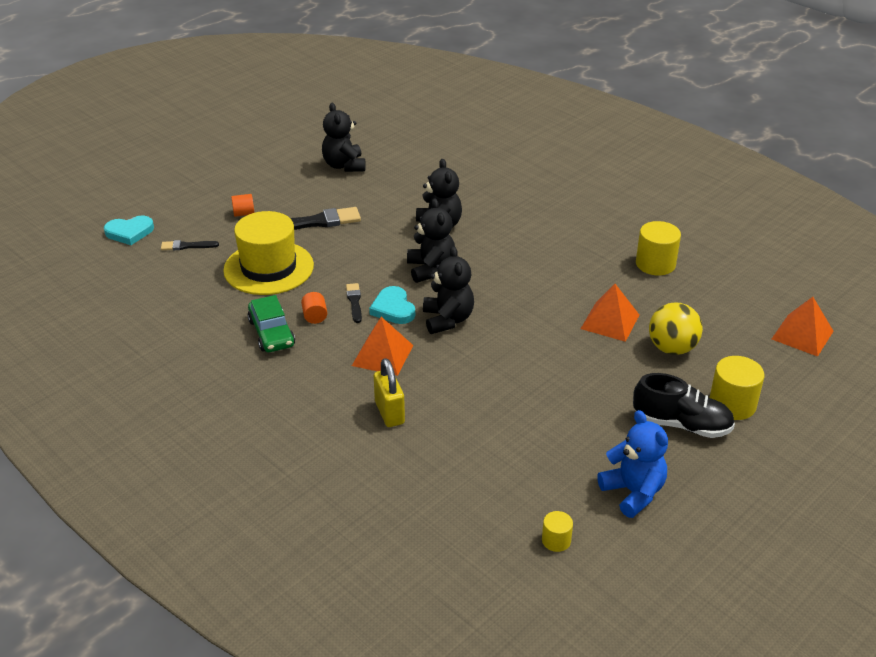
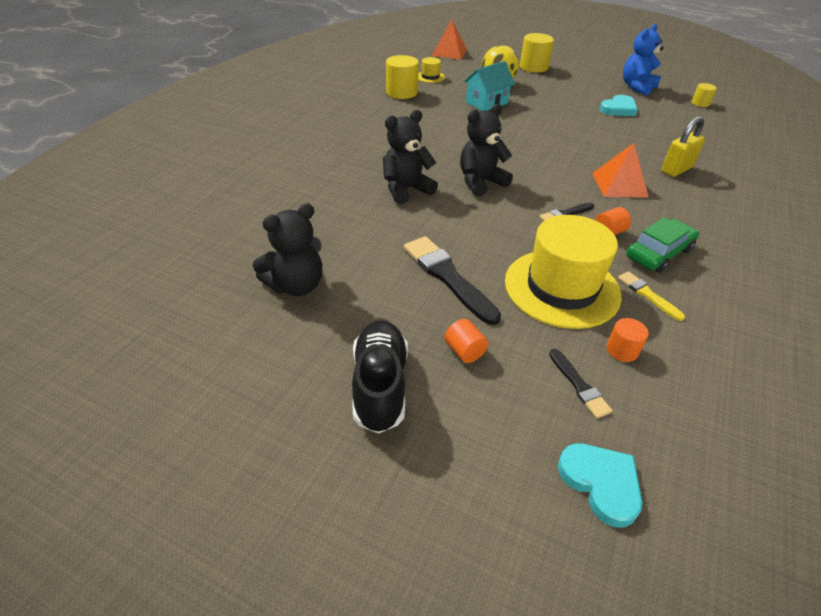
camera: 110 degrees left, 5 degrees up
(197, 272) = (622, 350): none -> orange cylinder
(233, 305) = (647, 294): none -> yellow brush
(393, 308) = (555, 191): turquoise heart -> turquoise heart (618, 109)
(447, 320) = (544, 163): black teddy bear -> none
(610, 321) = (486, 103): orange pyramid -> turquoise house
(681, 425) = (566, 78): black shoe -> black shoe (380, 385)
(703, 296) = (430, 77): none -> yellow hat

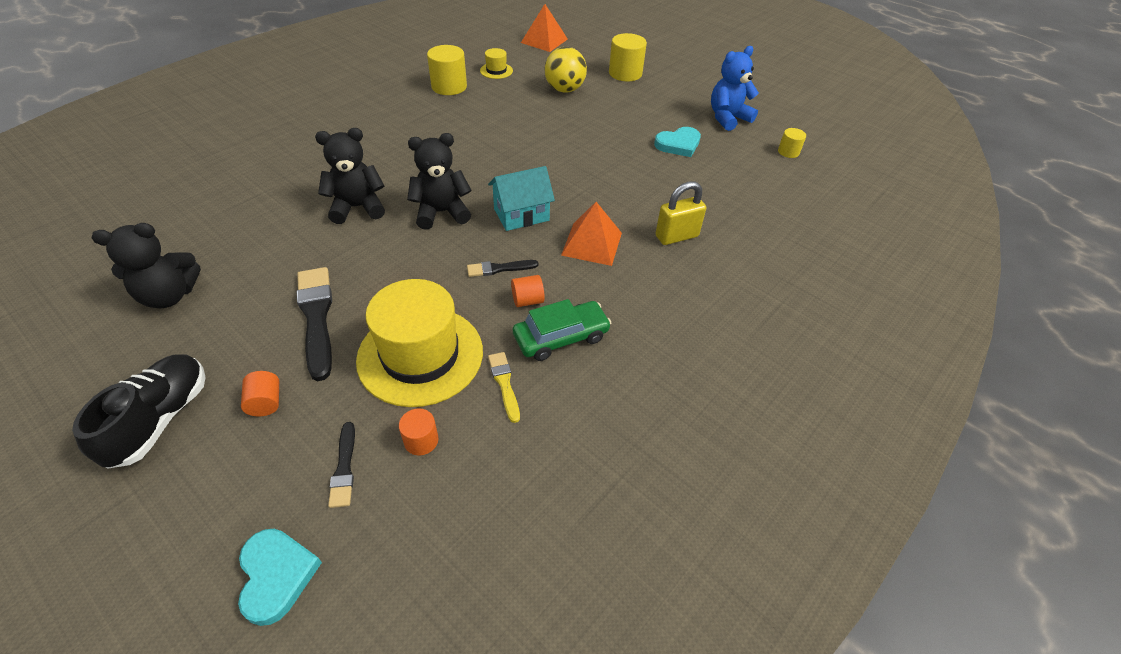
camera: 15 degrees right, 5 degrees up
(486, 103) = (531, 113): turquoise house -> turquoise house (521, 215)

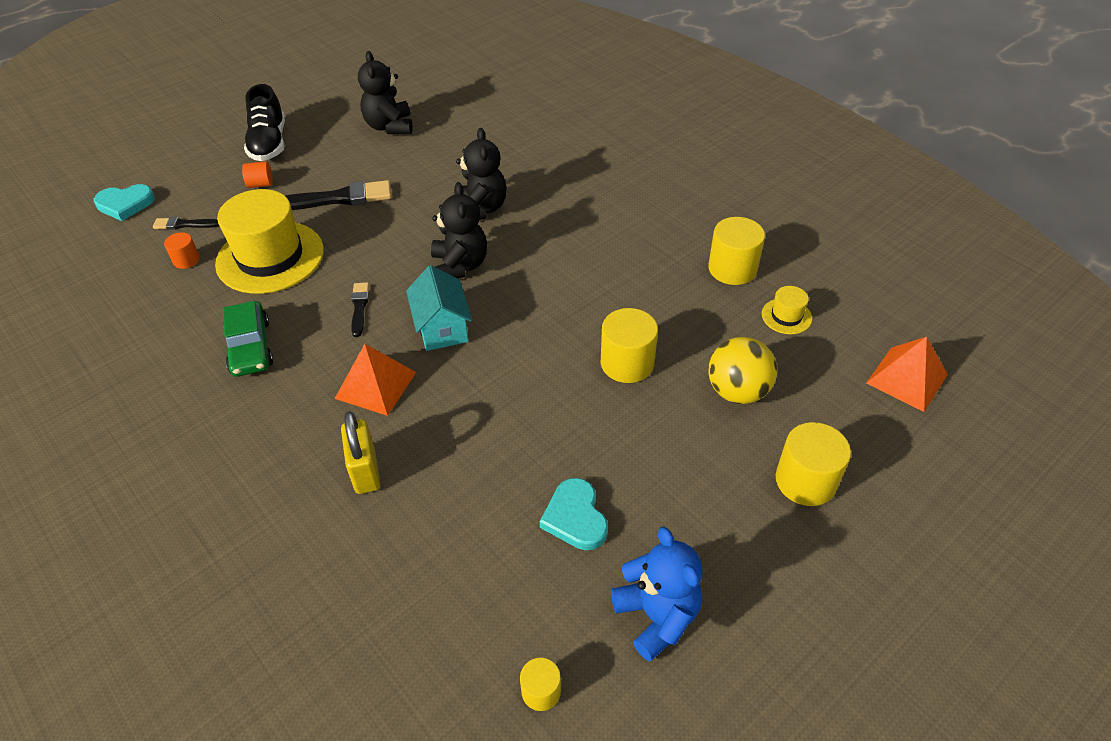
camera: 100 degrees right, 0 degrees up
(160, 419) = (269, 143): black shoe -> black shoe turned 60 degrees clockwise
(504, 384) = (215, 306): yellow brush -> none
(527, 300) = (307, 326): orange cylinder -> none
(547, 127) = (627, 363): none -> yellow cylinder

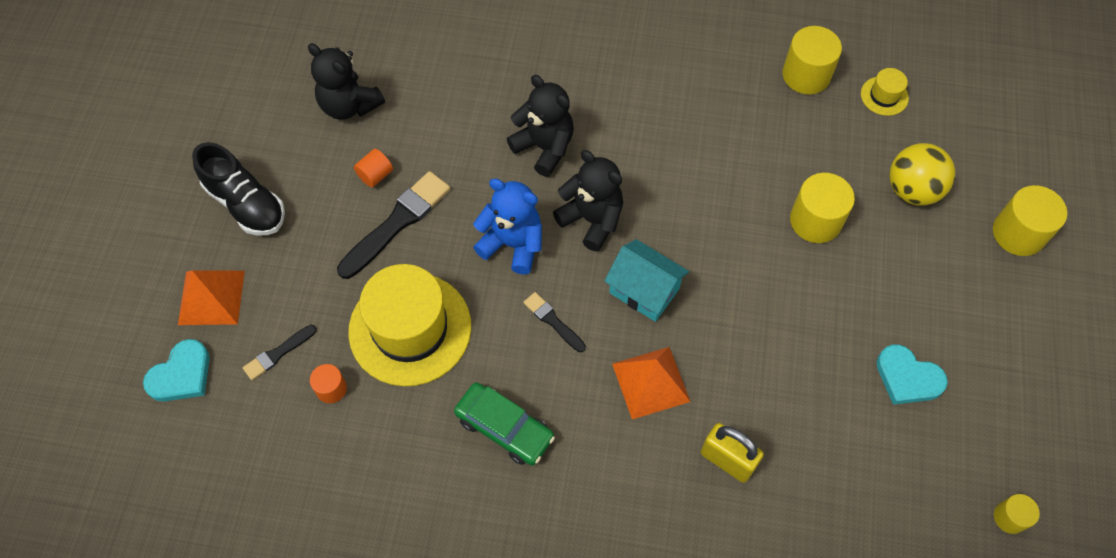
camera: 40 degrees left, 15 degrees up
(261, 184) = (299, 257): orange cylinder -> orange cylinder (375, 175)
(657, 616) = (1024, 408): blue teddy bear -> blue teddy bear (512, 244)
(907, 378) = (1007, 98): orange pyramid -> orange pyramid (211, 297)

